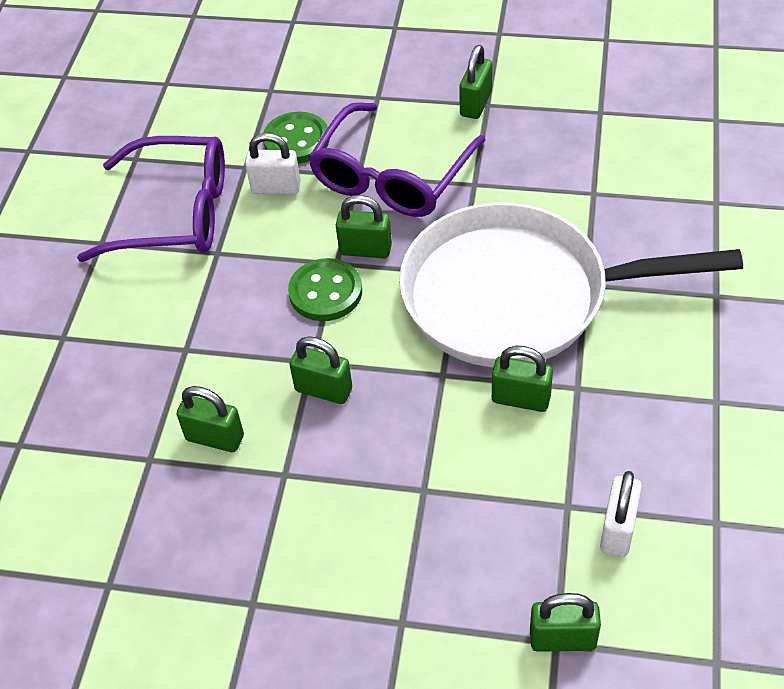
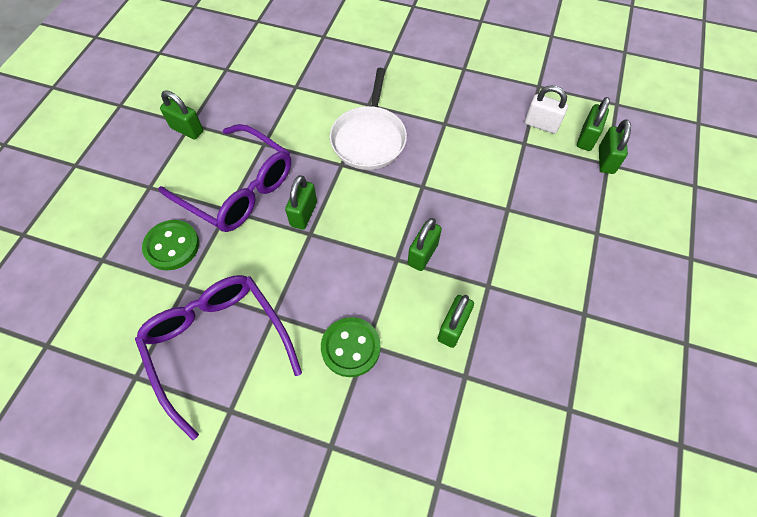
camera: 85 degrees left, 10 degrees up
(174, 213) = (218, 345): purple glasses -> purple glasses turned 45 degrees counterclockwise
(276, 188) = (219, 265): white padlock -> none
(325, 292) = (336, 243): green button -> green button (350, 347)
(515, 296) = (369, 139): white pan -> white pan, size x0.58
(521, 399) = (448, 150): green padlock -> green padlock (586, 138)

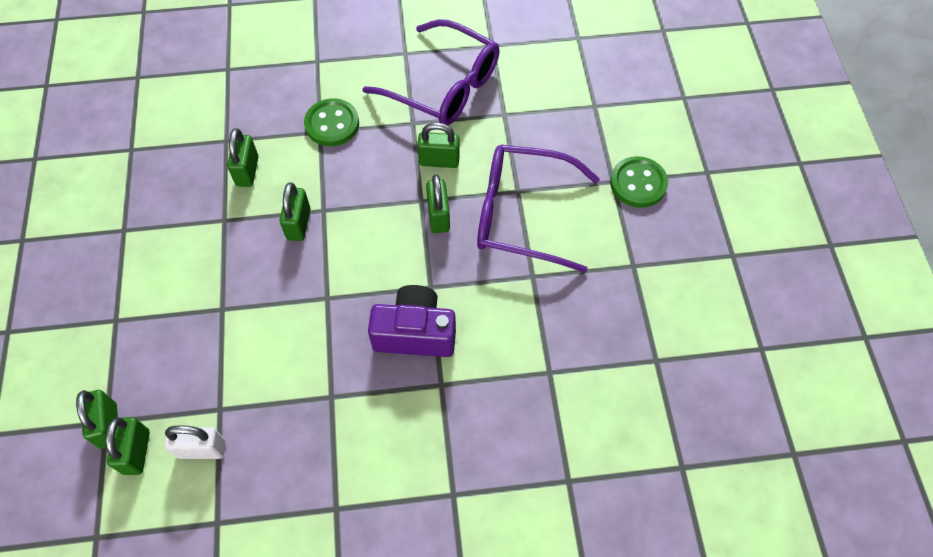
camera: 155 degrees right, 0 degrees up
(172, 246) = (543, 139): green button -> green button (638, 183)
(187, 130) = (630, 256): green padlock -> green padlock (439, 161)
(369, 139) = (415, 333): white pan -> purple camera

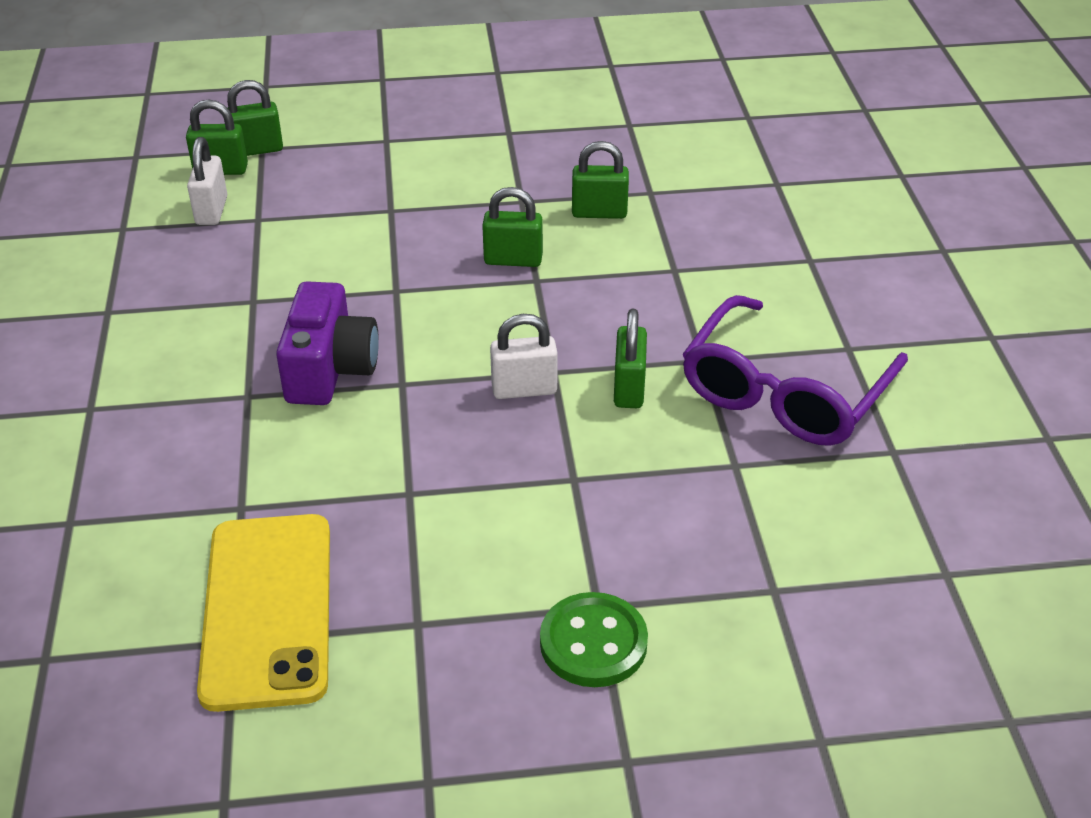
camera: 90 degrees right, 20 degrees down
(332, 124) = (689, 280): green button -> none
(438, 216) = (524, 389): green padlock -> white padlock
(523, 214) = (525, 484): purple glasses -> none
(632, 344) = (268, 609): none -> yellow phone

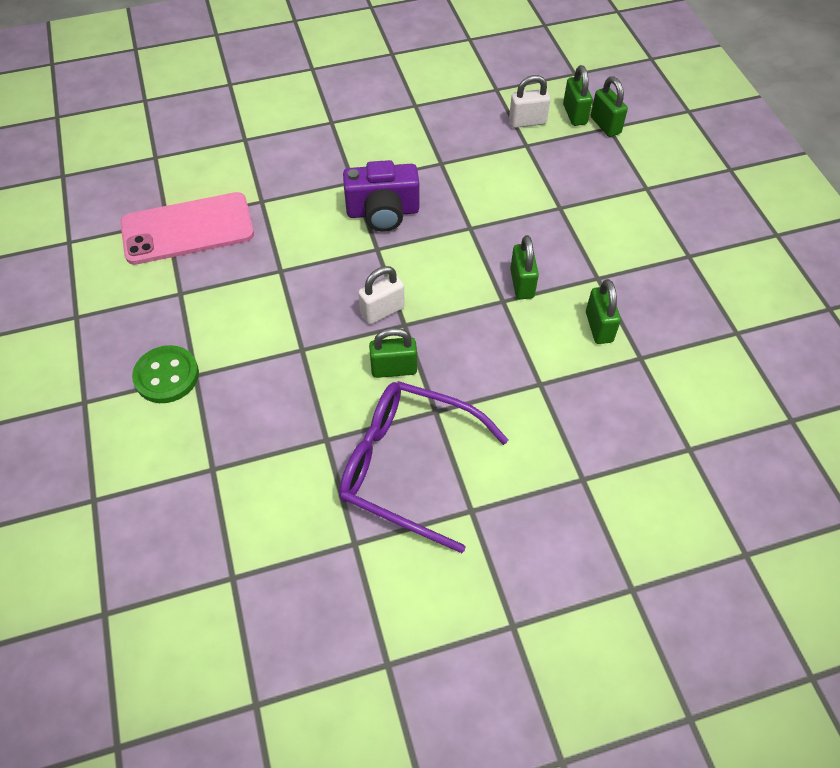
camera: 80 degrees right, 15 degrees up
(268, 609) = (187, 229): yellow phone -> pink phone
(524, 389) = (382, 311): white padlock -> white padlock turned 75 degrees clockwise

